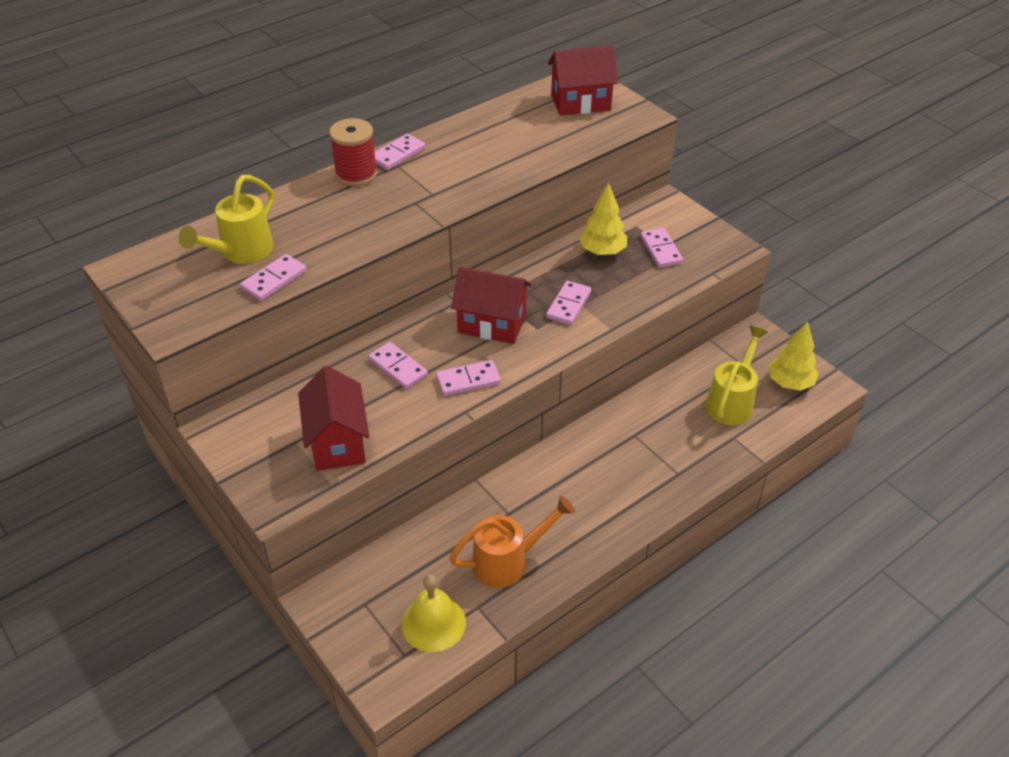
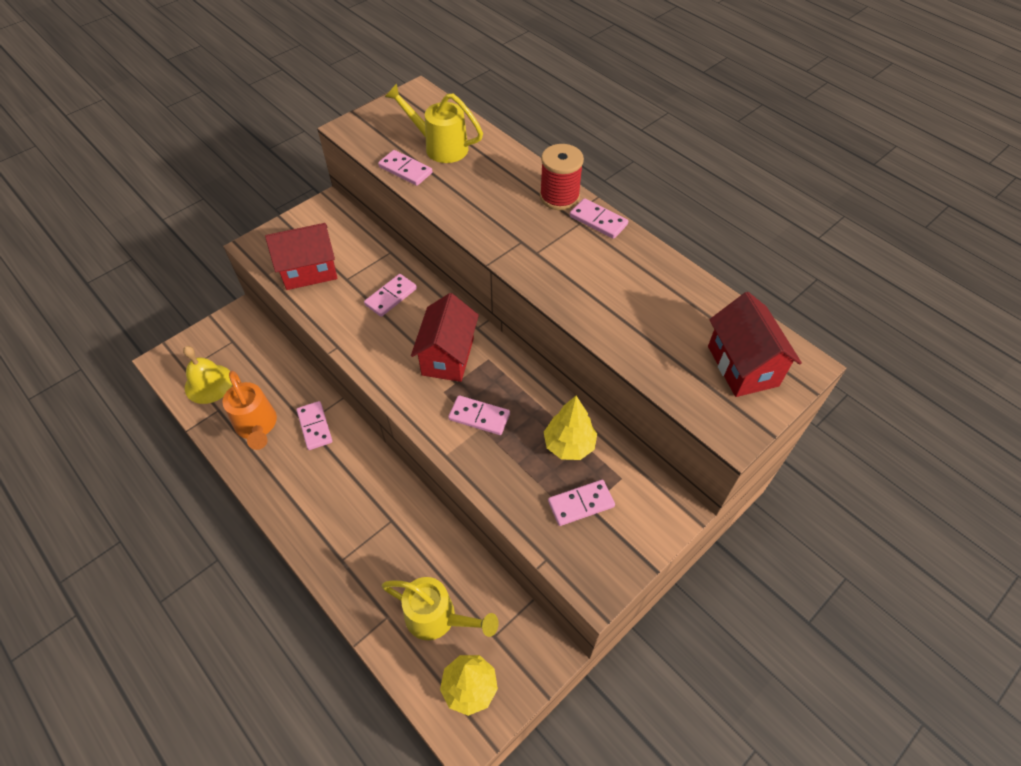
camera: 85 degrees right, 10 degrees up
(468, 380) = (374, 345): pink domino -> pink domino (314, 426)

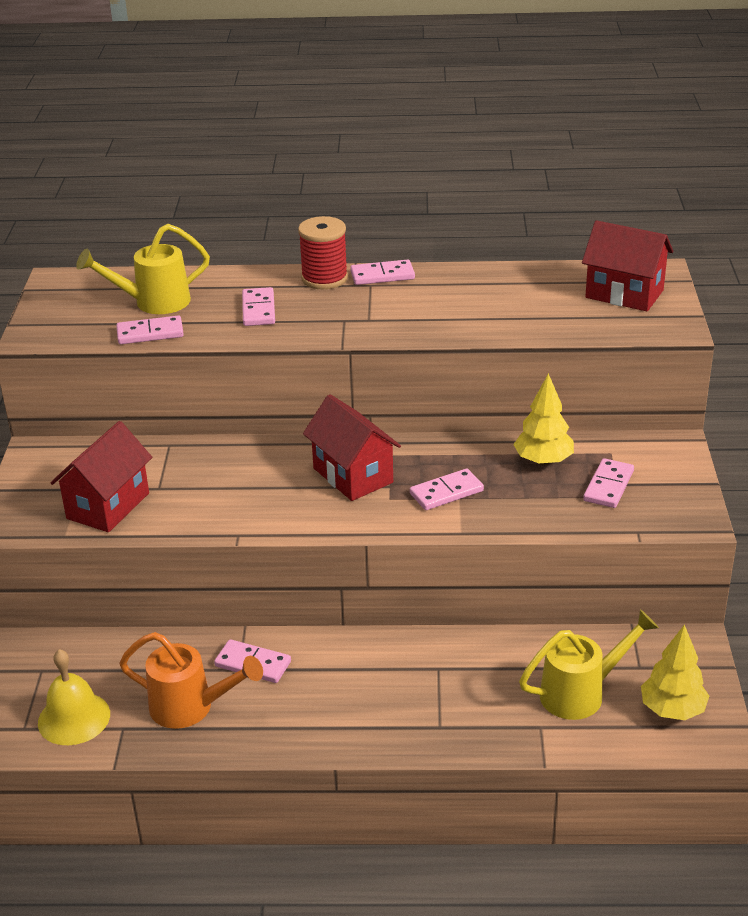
camera: 45 degrees left, 20 degrees down
(391, 297) = (228, 472): pink domino -> pink domino (259, 310)

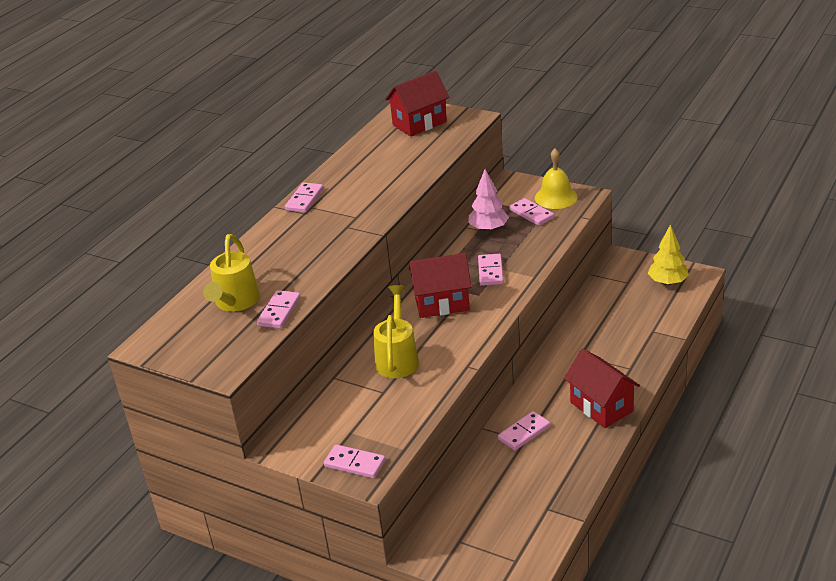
camera: 60 degrees left, 0 degrees up
(74, 718) = (522, 532): yellow bell -> yellow bell (556, 197)
(108, 506) = (385, 421): red house -> red house (601, 407)
(190, 707) = (547, 471): orange watering can -> none
(259, 310) = (296, 258): pink domino -> pink domino (355, 463)
(324, 278) = (283, 223): red spool -> none
(543, 461) = (488, 229): yellow tree -> pink tree
(580, 693) = (635, 309): yellow watering can -> yellow watering can (397, 358)

